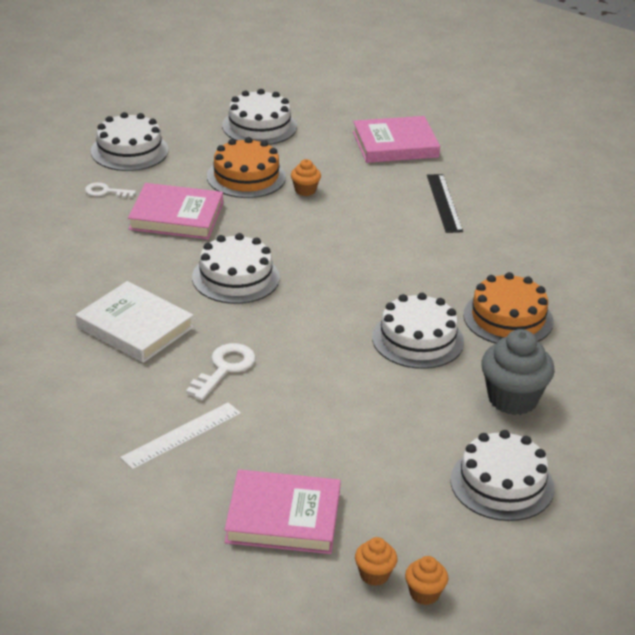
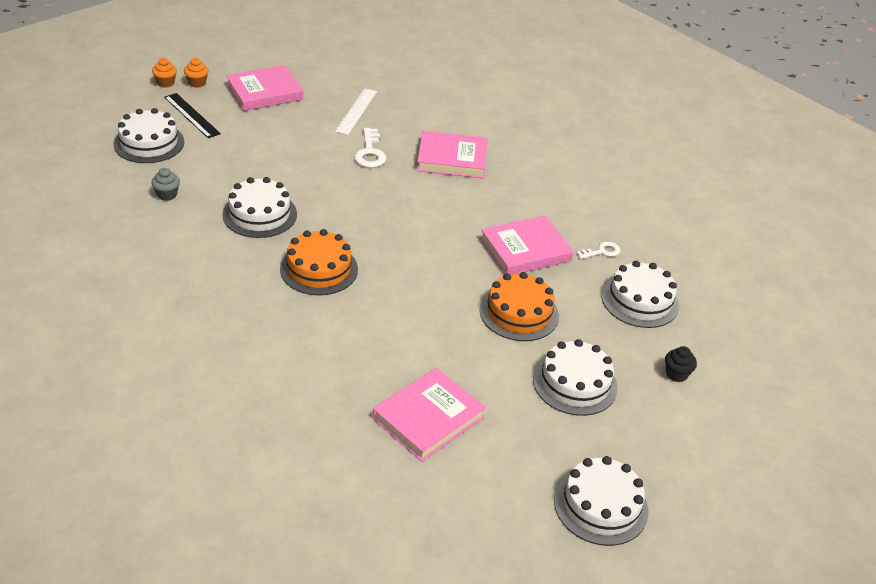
camera: 145 degrees right, 5 degrees up
(135, 327) = (452, 159): white book -> pink book
(173, 106) = (676, 374): none -> black cupcake
(235, 277) = (427, 215): white cake -> white cake (601, 505)
(305, 190) = (457, 318): orange cupcake -> none
(444, 203) = (326, 356): black ruler -> black ruler (192, 115)
(508, 318) = (201, 255): orange cake -> orange cake (319, 269)
(512, 399) = (167, 195): grey cupcake -> grey cupcake, size x0.51

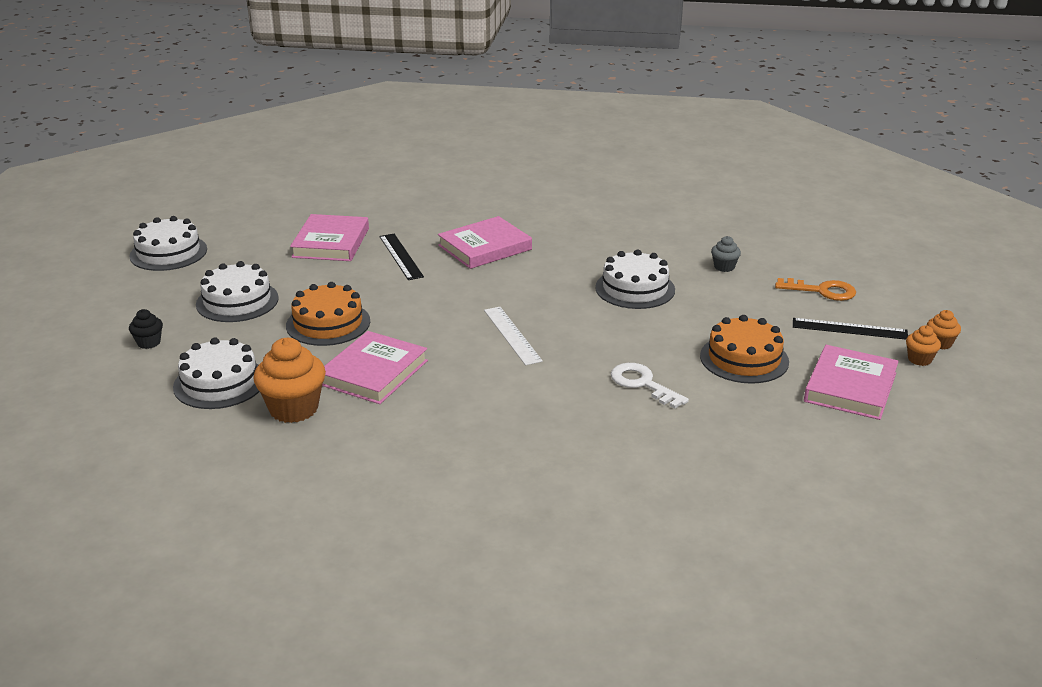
camera: 145 degrees right, 10 degrees down
(149, 143) = (822, 291): white cake -> orange key
(319, 269) = (527, 278): orange cake -> orange cake (744, 359)
(356, 111) = (733, 420): white ruler -> white ruler (512, 335)
(385, 357) = (401, 256): none -> black ruler
(452, 159) = (557, 423): pink book -> pink book (485, 247)
(602, 251) = (293, 409): white key -> orange cupcake

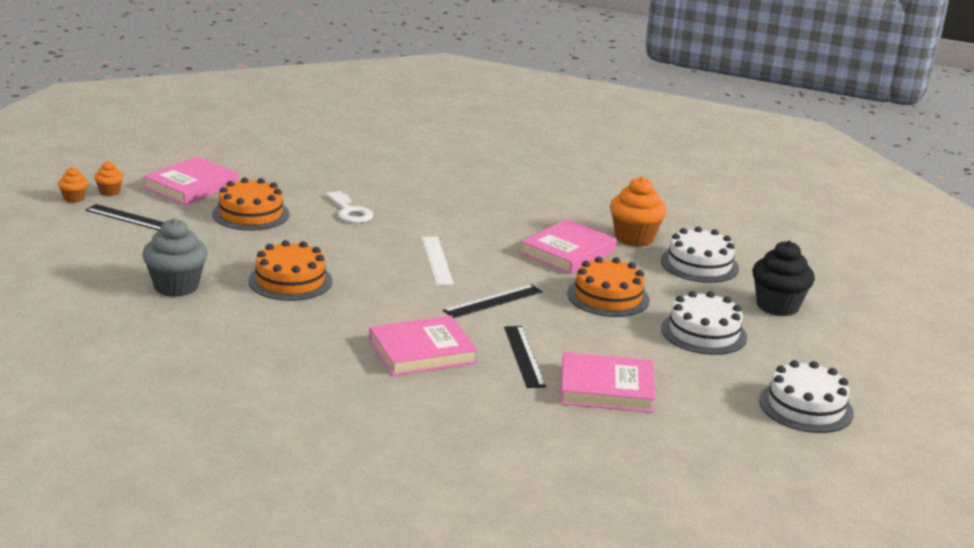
camera: 170 degrees left, 5 degrees down
(149, 343) = (777, 306): black cupcake -> black cupcake, size x1.96
(331, 243) = (606, 388): pink book -> pink book turned 75 degrees clockwise
(440, 300) = (493, 301): none -> black ruler
(635, 289) = (290, 281): white cake -> orange cake
(724, 267) = (176, 287): grey cupcake -> grey cupcake, size x1.96
(822, 291) = (110, 250): orange key -> none

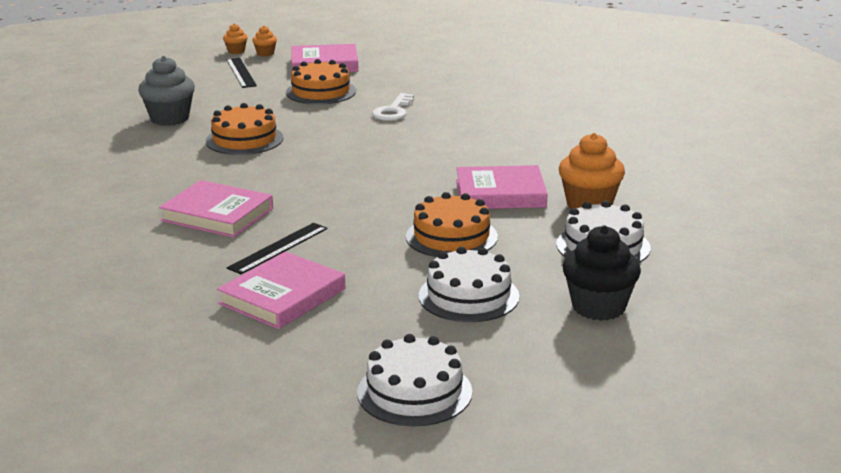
camera: 50 degrees right, 0 degrees up
(437, 260) = (377, 162): white ruler -> none
(493, 301) = (350, 204): black ruler -> none
(606, 388) = (282, 296): pink book -> pink book turned 75 degrees clockwise

